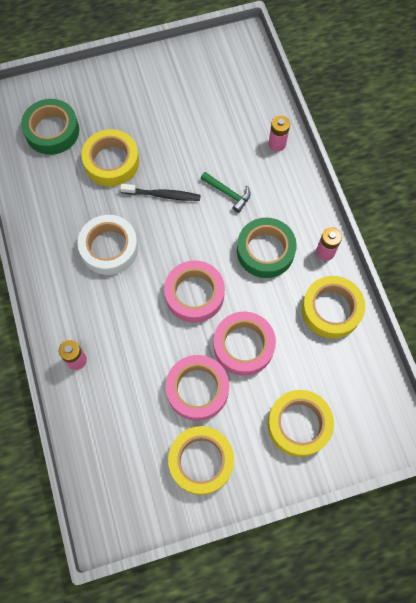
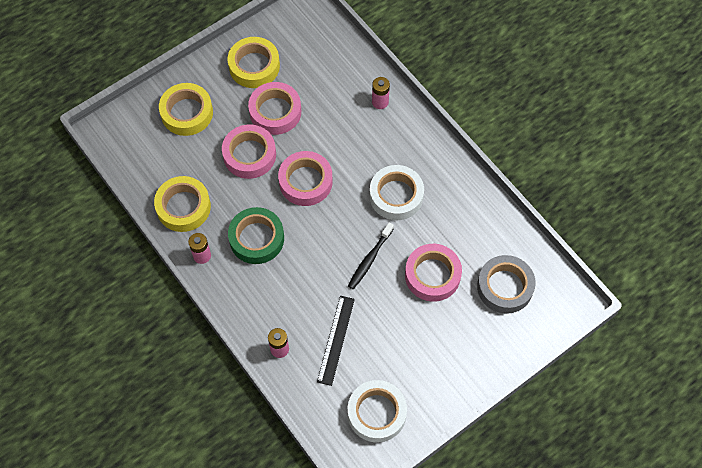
camera: 160 degrees right, 5 degrees down
(52, 131) = (505, 287): green tape -> grey tape
(111, 162) = (432, 275): yellow tape -> pink tape
(163, 195) = (370, 259): black toothbrush -> black toothbrush turned 45 degrees counterclockwise
(212, 69) = (376, 413): none -> white tape
(223, 135) = (336, 340): none -> black ruler
(228, 193) = (309, 281): green hammer -> none

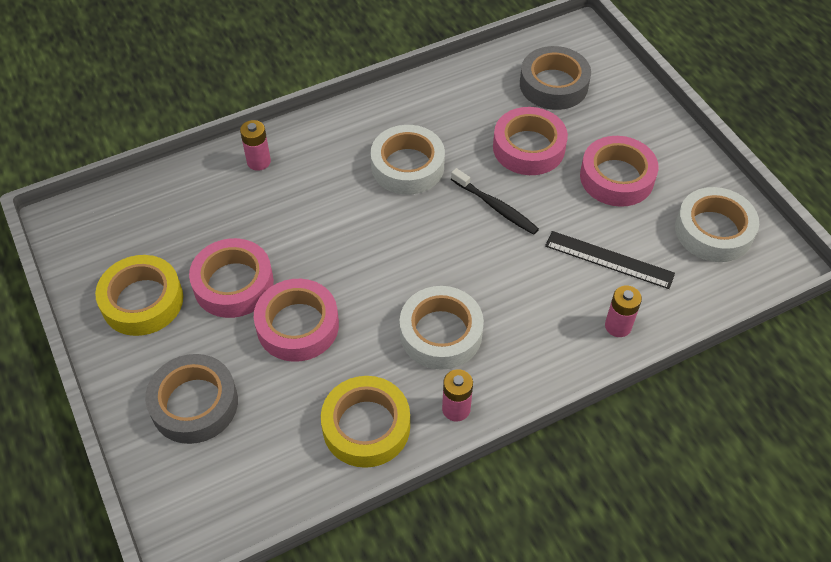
camera: 80 degrees left, 10 degrees down
(187, 113) = (194, 404): yellow tape -> grey tape
(256, 238) = (441, 333): green tape -> white tape
(305, 182) = (361, 262): pink tape -> pink tape (616, 177)

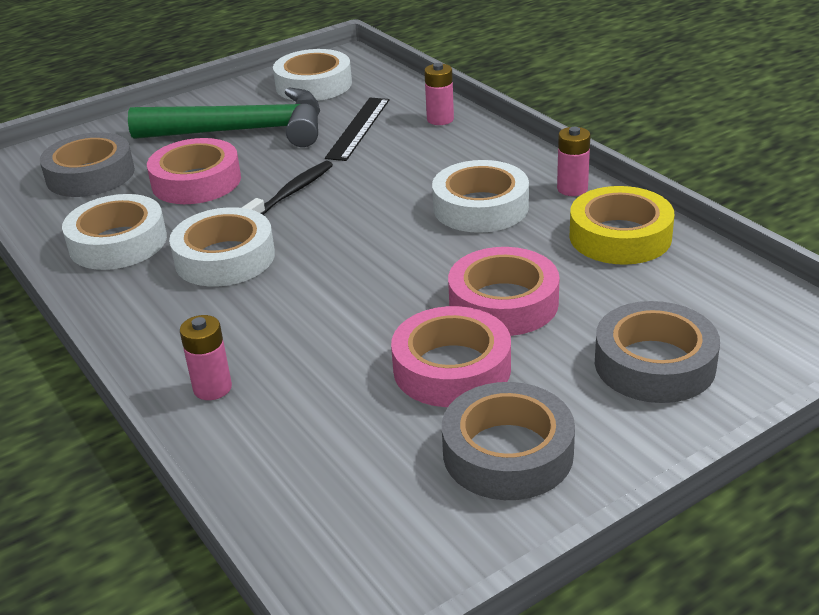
camera: 95 degrees left, 20 degrees down
(142, 301) = (507, 453): yellow tape -> grey tape
(445, 107) = (118, 242): none -> white tape
(616, 177) = (244, 131): pink tape -> green hammer

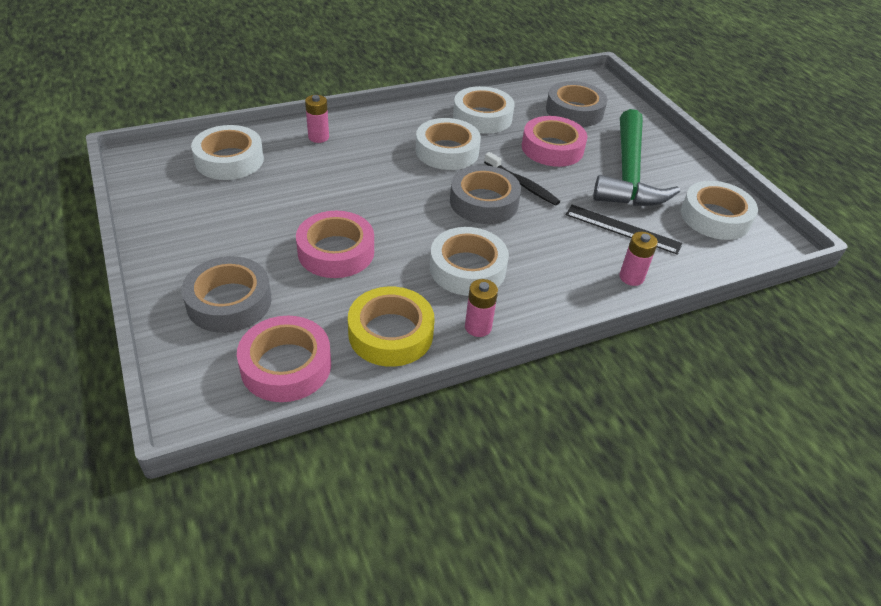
camera: 95 degrees right, 10 degrees up
(316, 474) = (229, 160): none -> white tape
(452, 368) = (282, 217): pink tape -> pink tape (286, 366)
(507, 453) = (197, 222): grey tape -> grey tape (484, 202)

